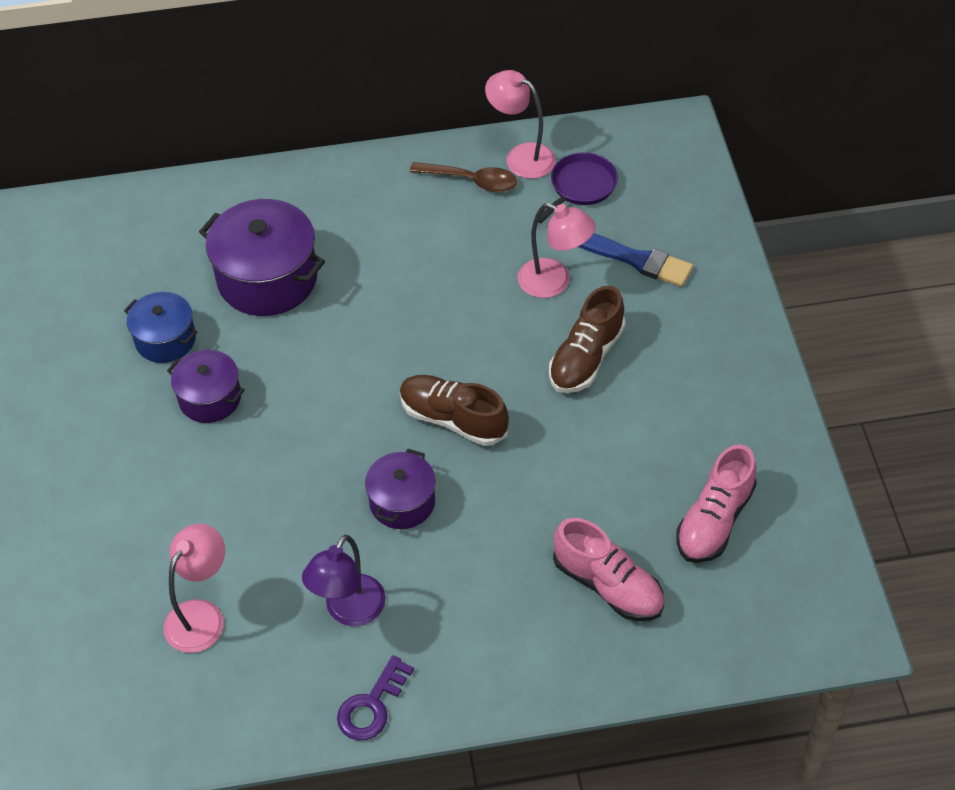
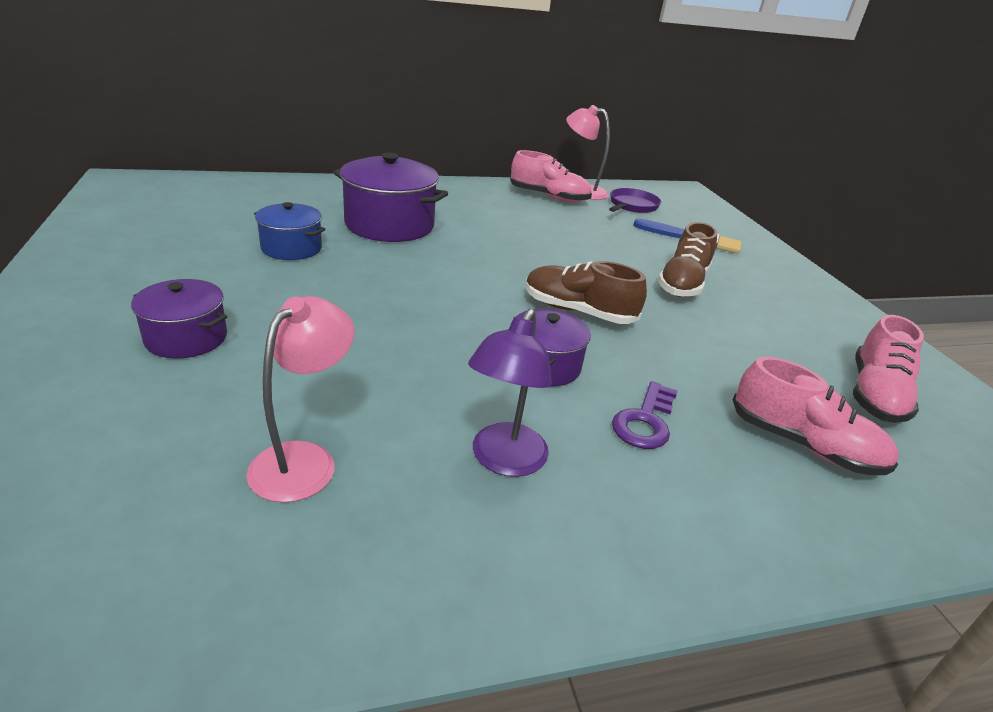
camera: 10 degrees left, 20 degrees down
(210, 398) = (332, 284): purple pot -> purple pot (186, 338)
(371, 706) = (559, 577): purple key -> purple key (645, 421)
(471, 181) = (549, 197): brown spoon -> pink shoe
(554, 282) = (634, 244): pink lamp -> none

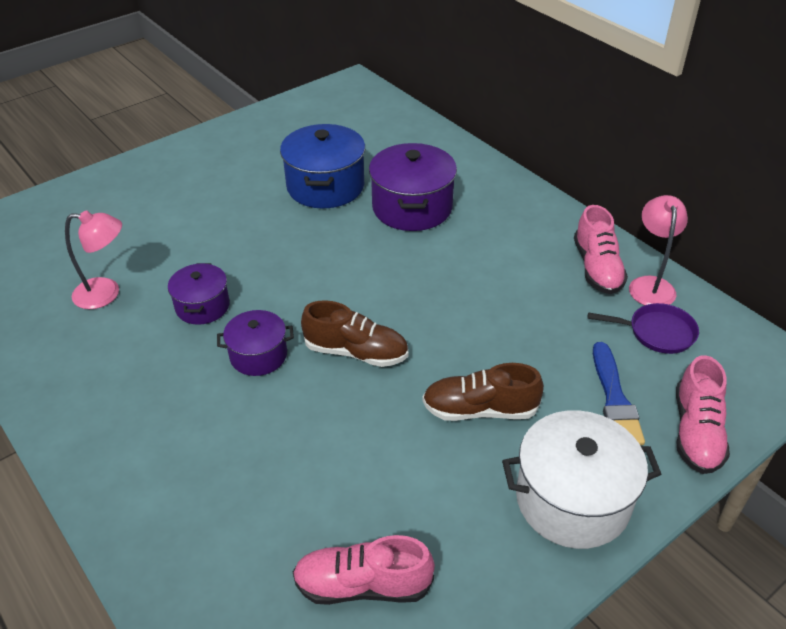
camera: 70 degrees right, 10 degrees up
(186, 338) = (186, 206): purple pot -> purple pot (202, 306)
(291, 248) = (325, 186): blue pot -> blue pot, size x1.69
(503, 461) = (142, 367): purple lamp -> none
(578, 311) = (356, 352): brown shoe -> brown shoe turned 105 degrees clockwise
(645, 421) = (220, 424): purple key -> none
(786, 283) = (572, 500): none -> white pot
(803, 444) = (244, 526): pink shoe -> pink shoe (696, 432)

